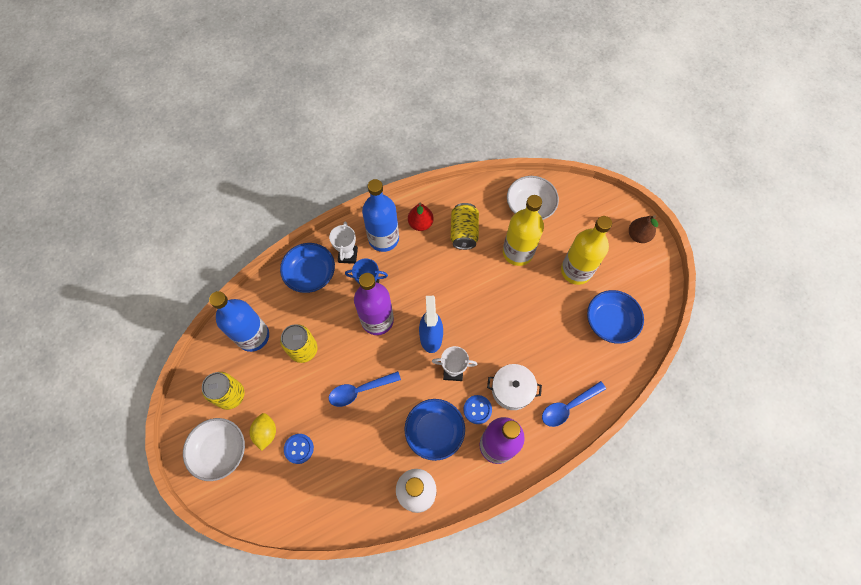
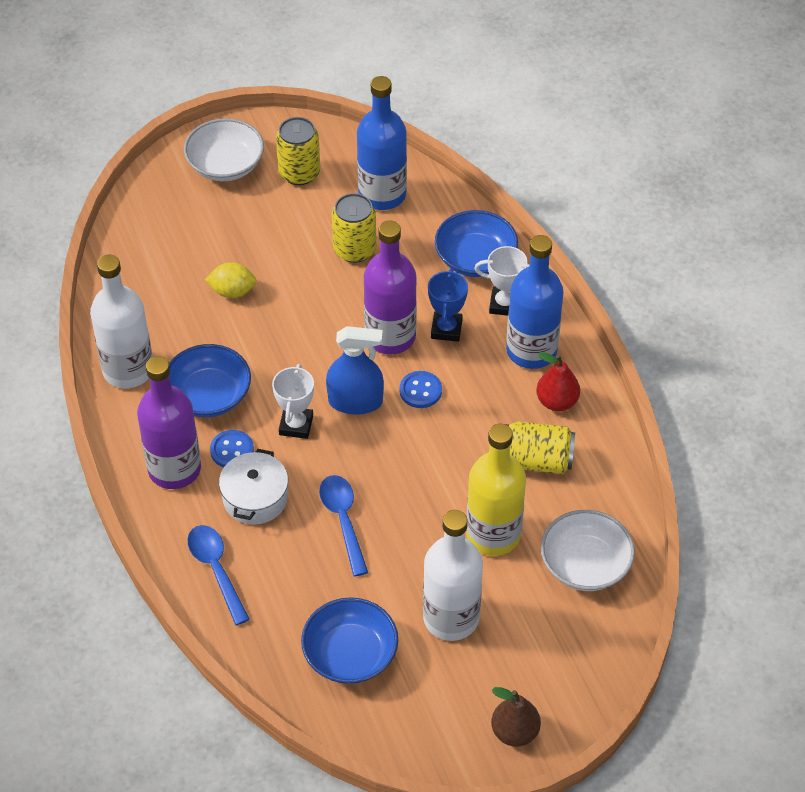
camera: 95 degrees right, 15 degrees down
(266, 433) = (241, 210): yellow lemon -> yellow lemon (232, 291)
(299, 448) = (213, 244): blue button -> blue button (420, 391)
(359, 390) = (283, 311): blue spoon -> blue spoon (343, 520)
(576, 271) = (451, 618): yellow bottle -> white bottle

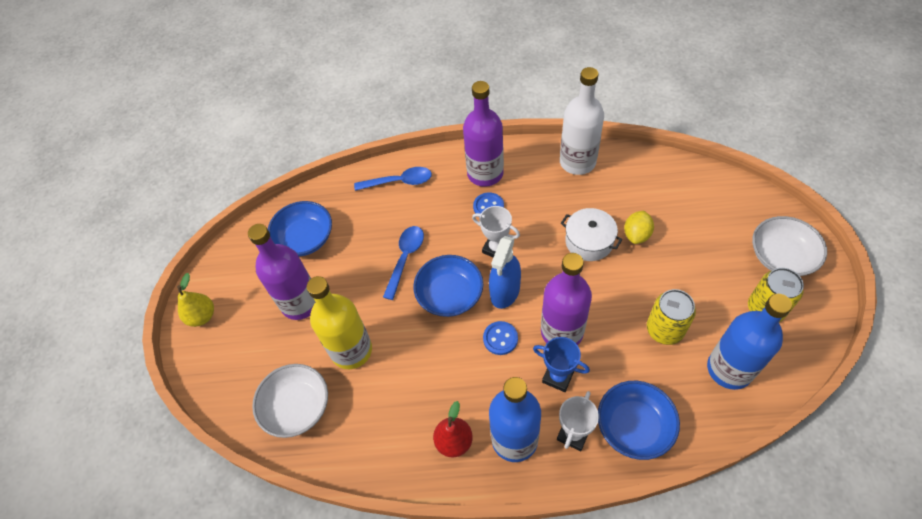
camera: 115 degrees right, 5 degrees up
(209, 395) = (540, 202): blue bowl -> blue bowl (450, 295)
(255, 498) = (444, 212): white pot -> white pot (589, 241)
(343, 520) = (405, 258): blue spoon -> blue spoon turned 75 degrees counterclockwise
(451, 618) = (300, 303): white bottle -> purple bottle
(514, 732) = (202, 316): brown pear -> yellow pear
(537, 460) = (402, 404): yellow can -> none

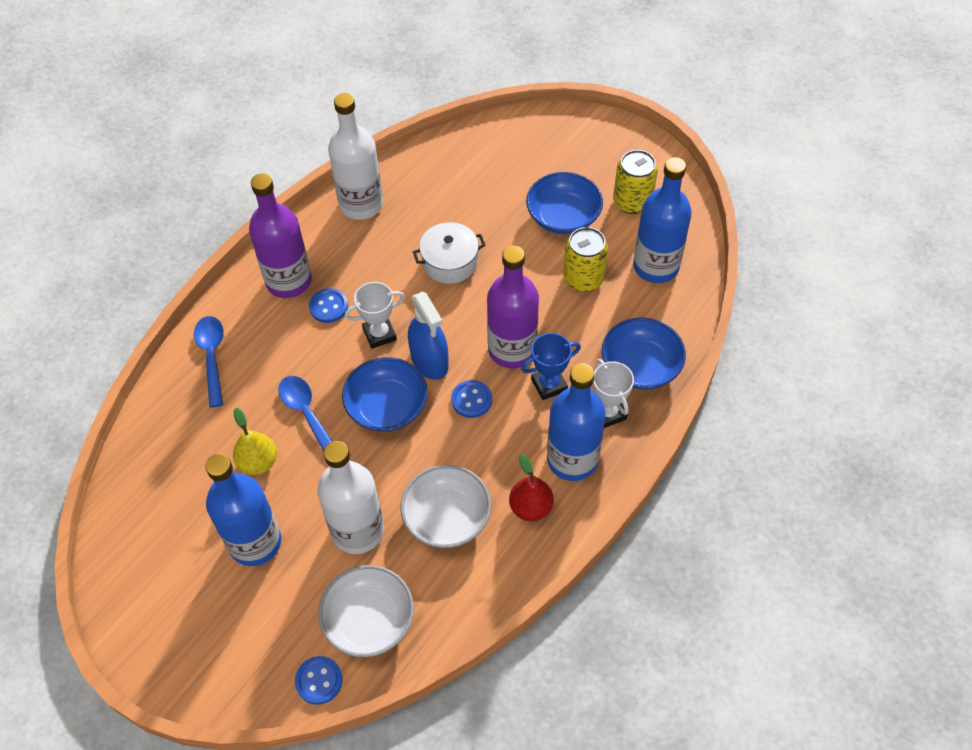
camera: 55 degrees left, 0 degrees up
(202, 316) = (166, 650): yellow pear -> yellow pear (258, 462)
(238, 412) = (319, 681): none -> blue button
(300, 303) = (255, 542): purple bottle -> blue bottle
(305, 238) = (181, 488): blue bowl -> blue bowl (563, 217)
(351, 350) = (358, 530): yellow bottle -> white bottle
(399, 182) = (212, 356): blue spoon -> blue spoon turned 45 degrees counterclockwise
(636, 235) = (480, 225): yellow lemon -> none
(781, 257) = (601, 153): white bowl -> white bowl (447, 517)

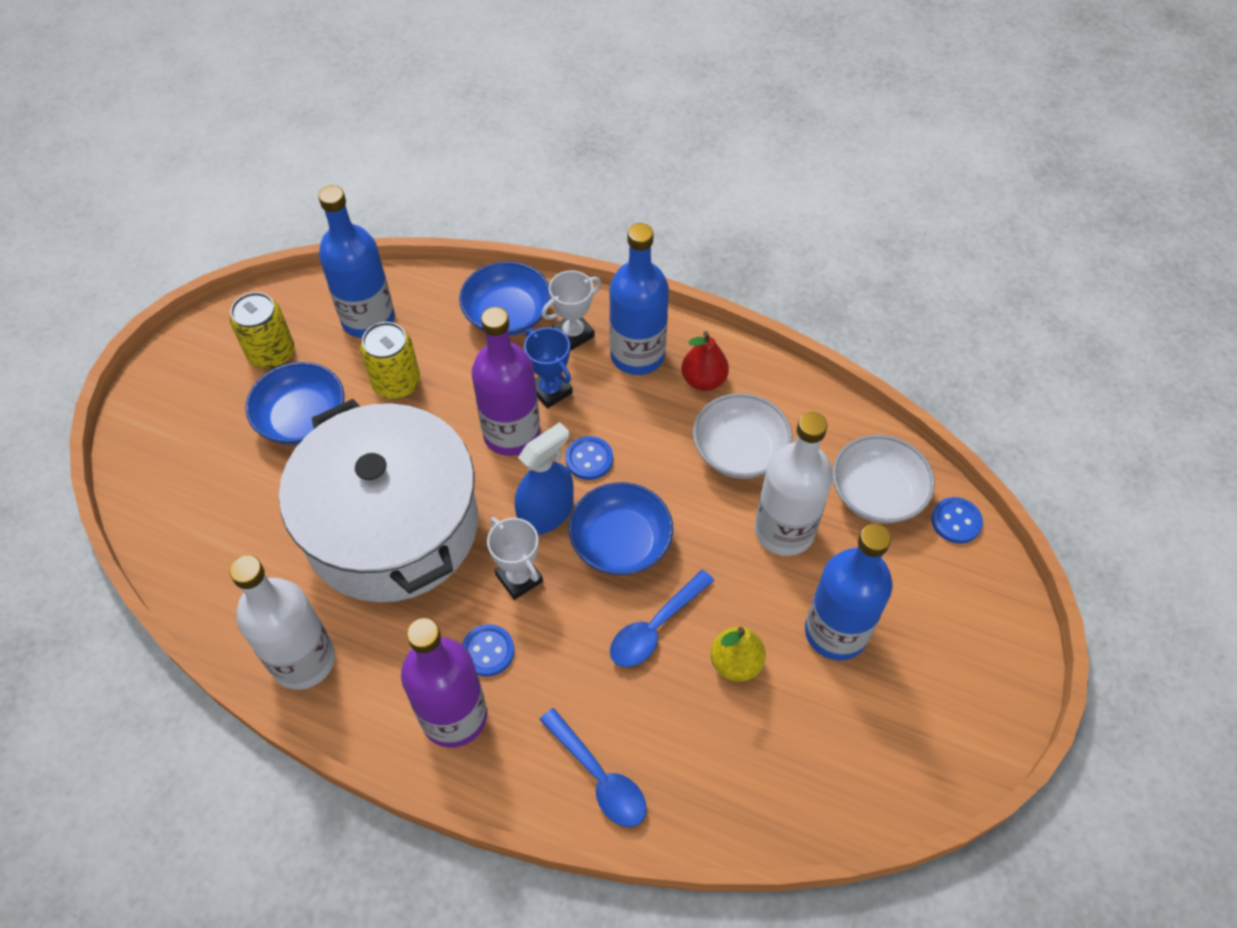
camera: 105 degrees left, 0 degrees up
(212, 356) = (599, 777): blue spoon -> blue spoon turned 105 degrees counterclockwise
(450, 262) = (391, 526): white pot -> white pot, size x2.38

